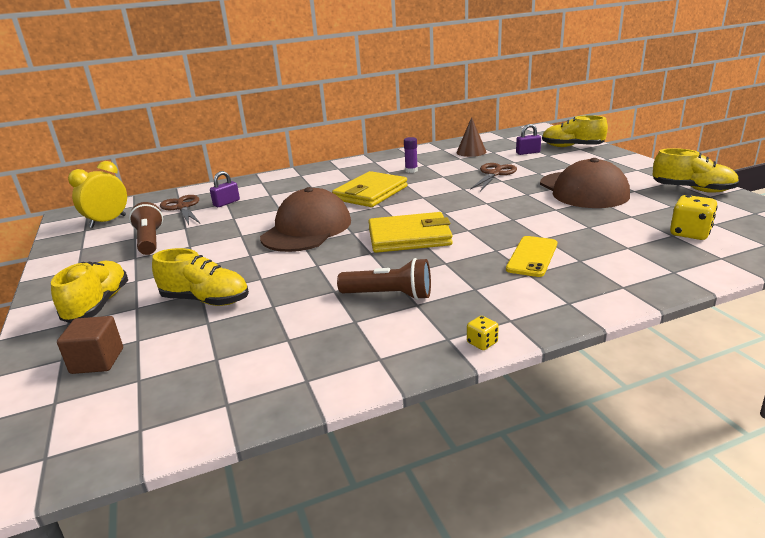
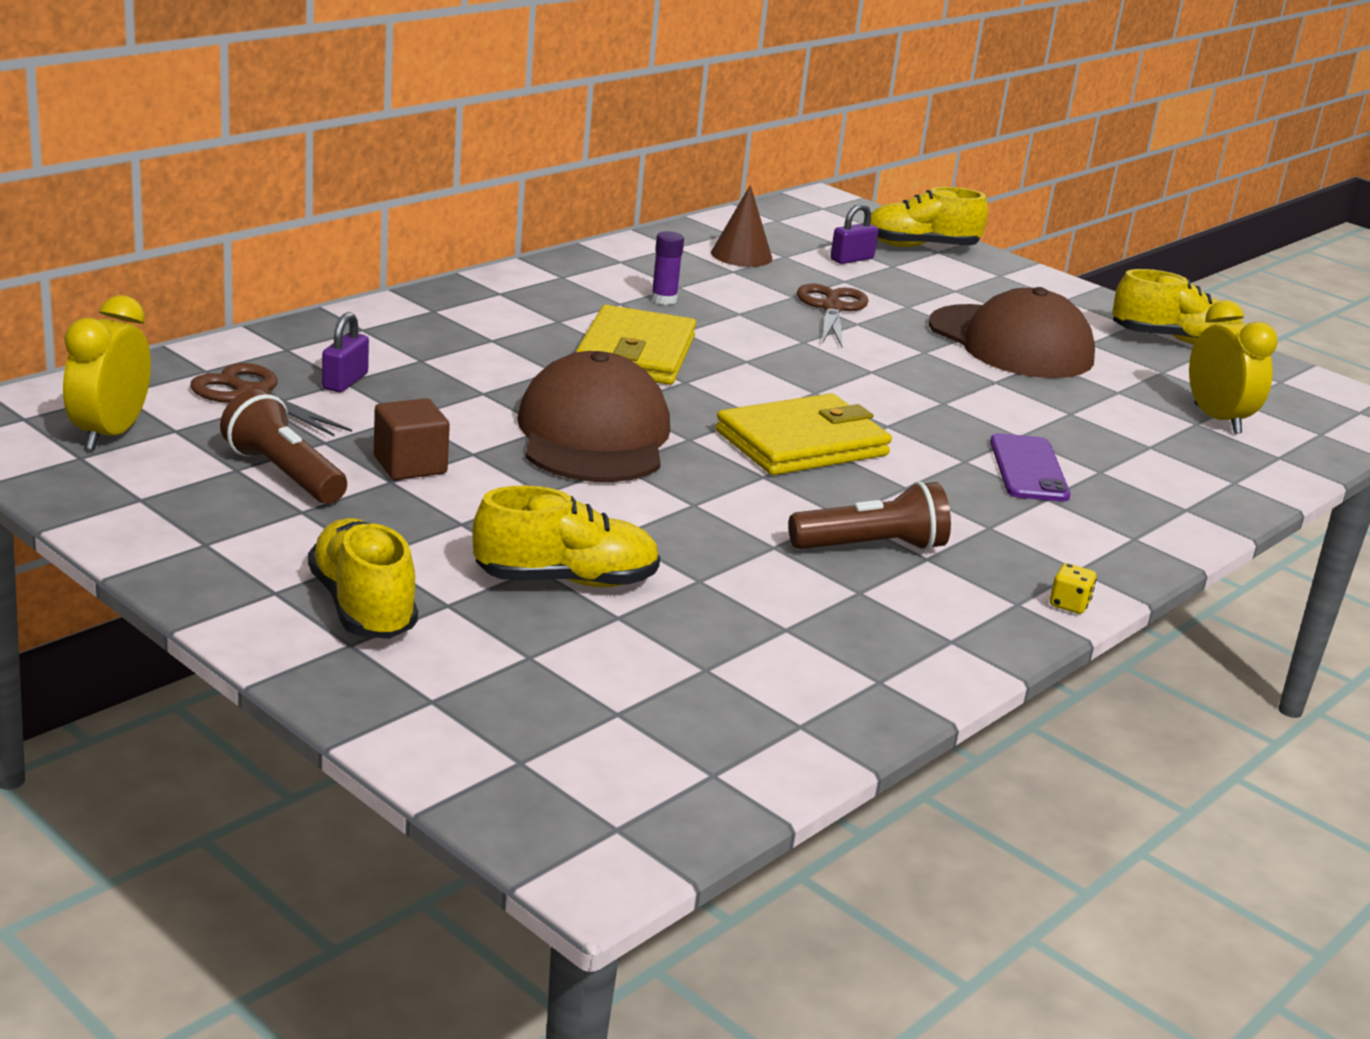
camera: 30 degrees left, 0 degrees up
(97, 361) = (504, 695): brown cube -> brown cube (410, 465)
(532, 256) = (1028, 469): yellow phone -> purple phone
(690, 233) = (1217, 419): yellow dice -> yellow clock

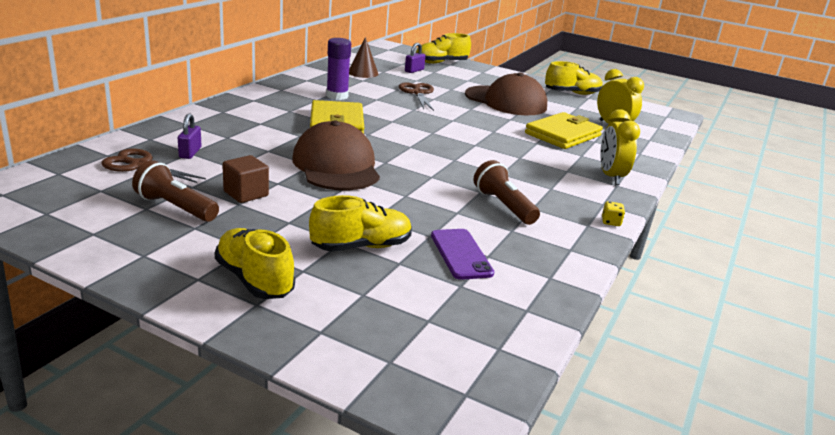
camera: 15 degrees left, 0 degrees up
(110, 434) = (61, 197): yellow clock -> yellow clock (611, 176)
(664, 299) = (337, 96): purple glue stick -> purple glue stick, size x1.63
(802, 443) = (441, 158): yellow wallet -> yellow wallet (563, 134)
(871, 547) = (503, 206): brown flashlight -> brown flashlight turned 90 degrees counterclockwise
(1028, 469) = (550, 158): purple phone -> purple phone (461, 254)

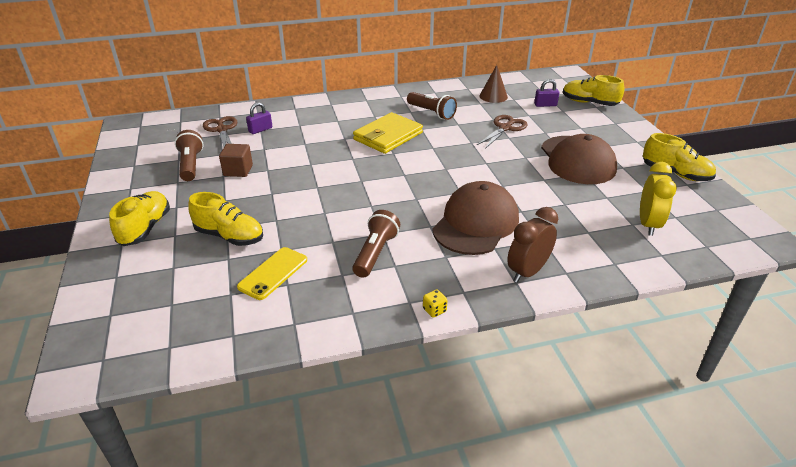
camera: 50 degrees right, 10 degrees up
(336, 166) = (323, 171): brown cap -> brown cap (476, 223)
(337, 96) = (431, 113): purple glue stick -> brown flashlight
(461, 254) = (273, 273): purple phone -> yellow phone
(563, 134) = (567, 213): yellow wallet -> none
(611, 176) = (527, 272): yellow clock -> brown clock

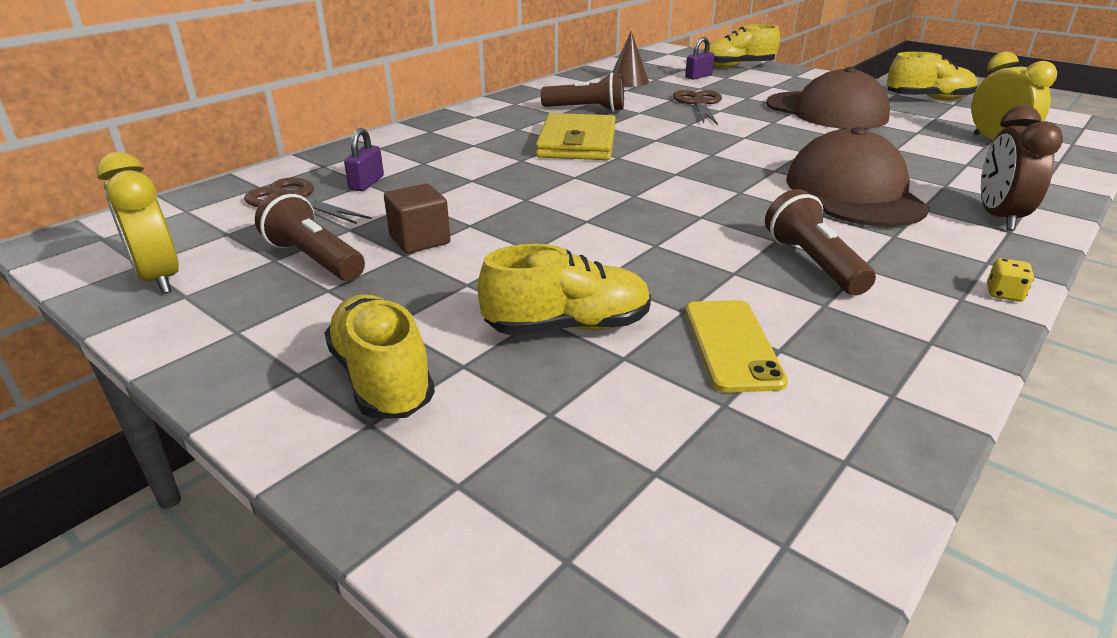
camera: 35 degrees left, 5 degrees down
(135, 154) = (159, 278): none -> yellow clock

